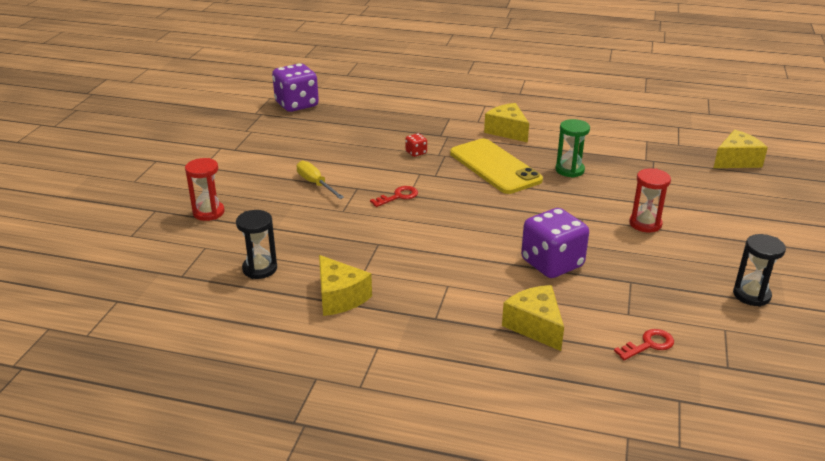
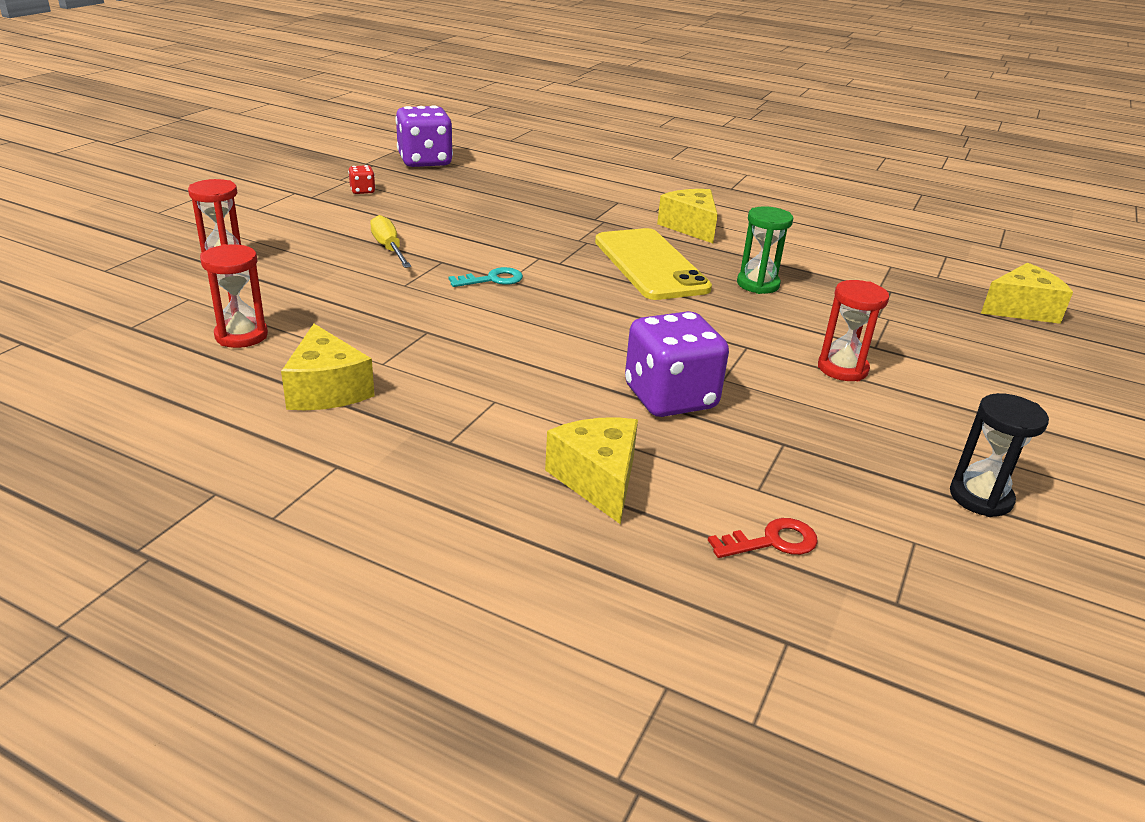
camera: 10 degrees right, 0 degrees up
(260, 269) = (241, 335): black hourglass -> red hourglass
(398, 196) = (492, 279): red key -> turquoise key
(416, 153) = (549, 233): red dice -> red dice (362, 191)

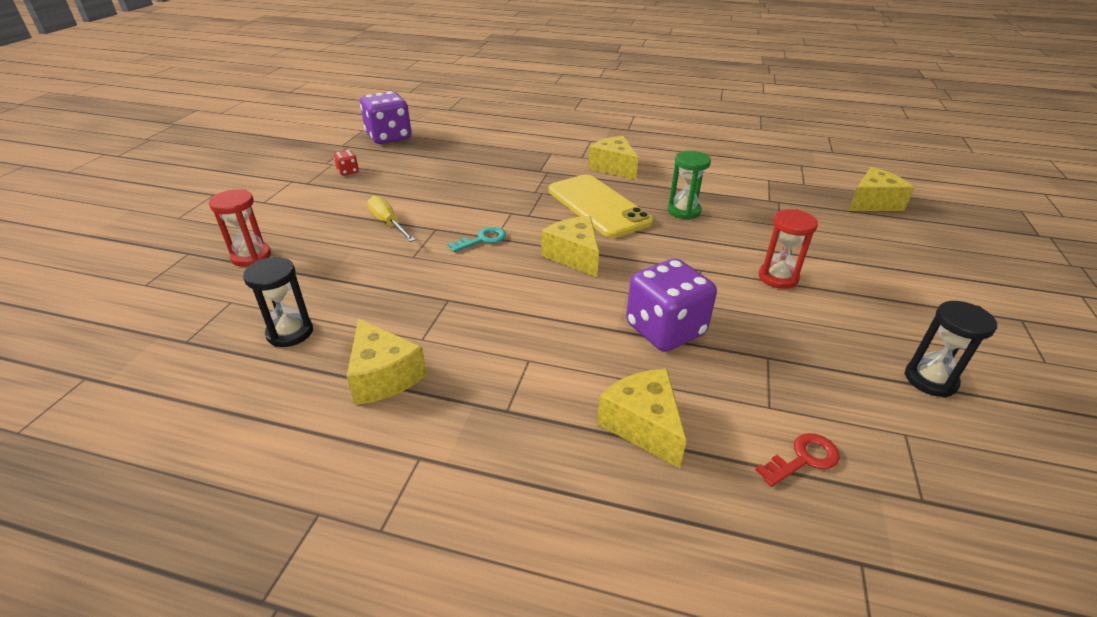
camera: 10 degrees left, 5 degrees up
(241, 335) = (290, 333): red hourglass -> black hourglass
(595, 311) = (574, 256): none -> yellow cheese

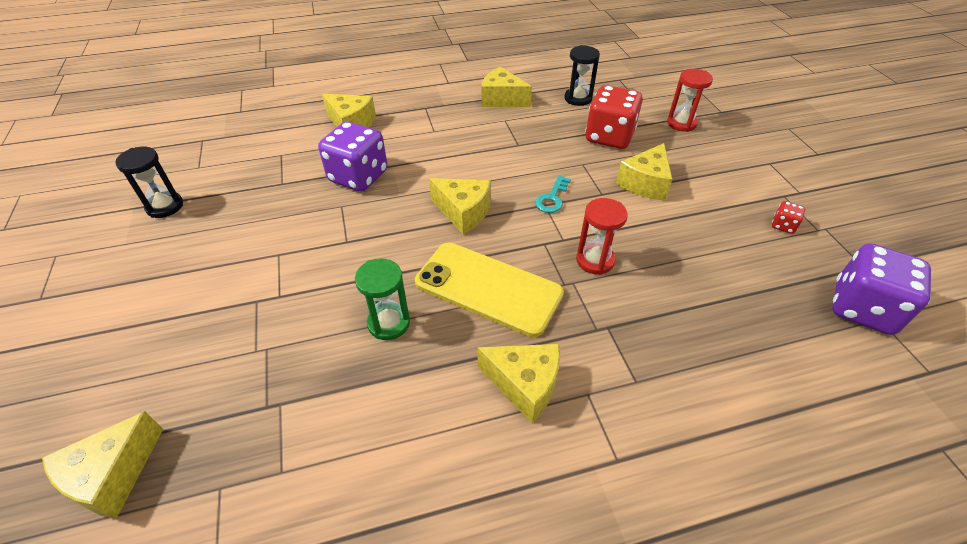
camera: 150 degrees right, 10 degrees up
(344, 271) = (609, 137): none -> red dice
(388, 223) = (645, 183): yellow screwdriver -> yellow cheese
(778, 278) = (272, 259): red hourglass -> red hourglass (595, 260)
(803, 459) = (262, 137): red key -> none

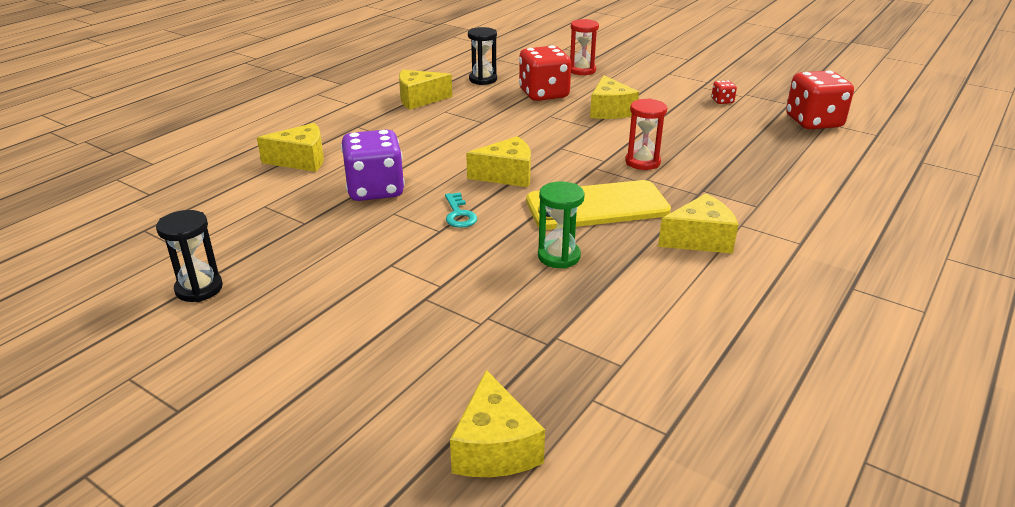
camera: 40 degrees left, 15 degrees down
(552, 198) = (560, 142): turquoise key -> turquoise key (459, 214)
(862, 308) = (813, 122): purple dice -> red dice

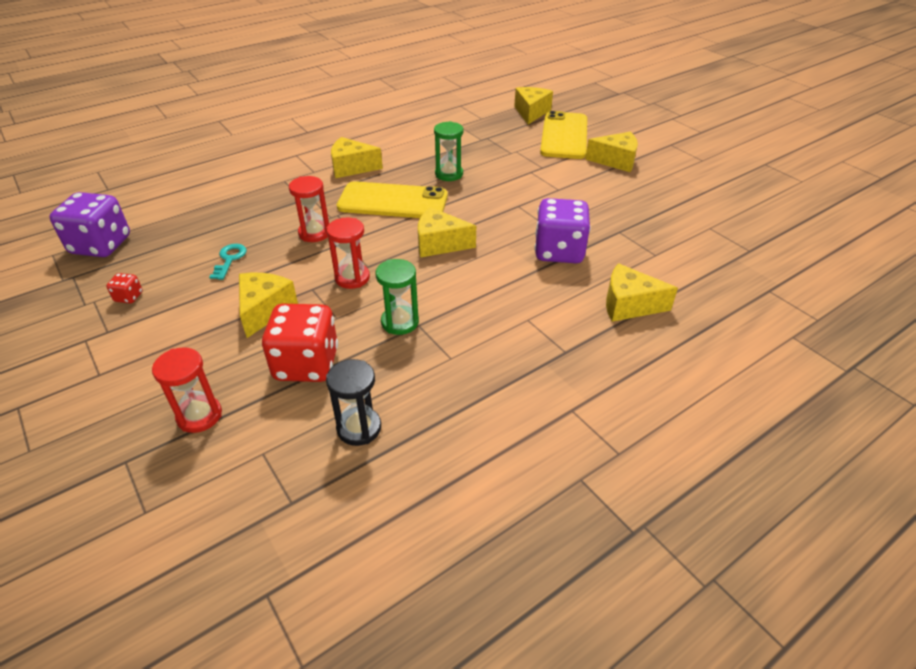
camera: 160 degrees left, 10 degrees up
(199, 289) = (683, 197): black hourglass -> none
(402, 383) = (564, 136): none -> yellow phone
(419, 99) = (473, 395): yellow cheese -> yellow cheese (616, 161)
(459, 214) = (498, 215): turquoise key -> turquoise key (229, 259)
(497, 121) = (400, 322): none -> green hourglass
(564, 138) = (352, 278): none -> red hourglass
(813, 122) = (101, 245): red dice -> purple dice

